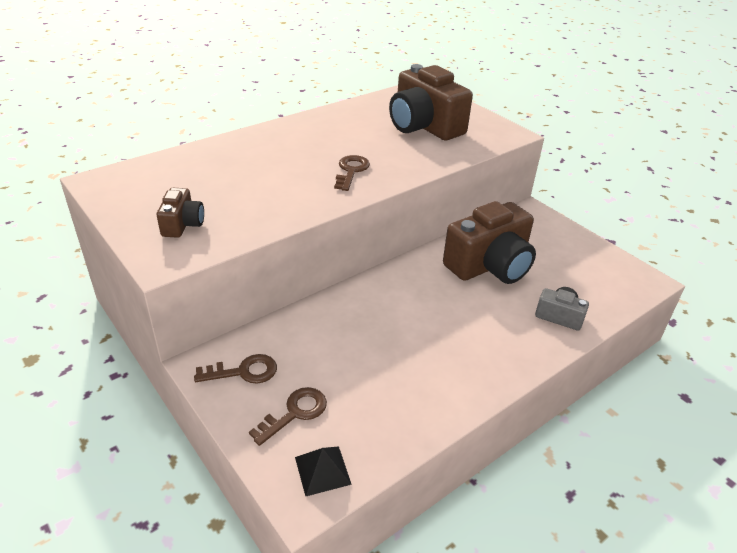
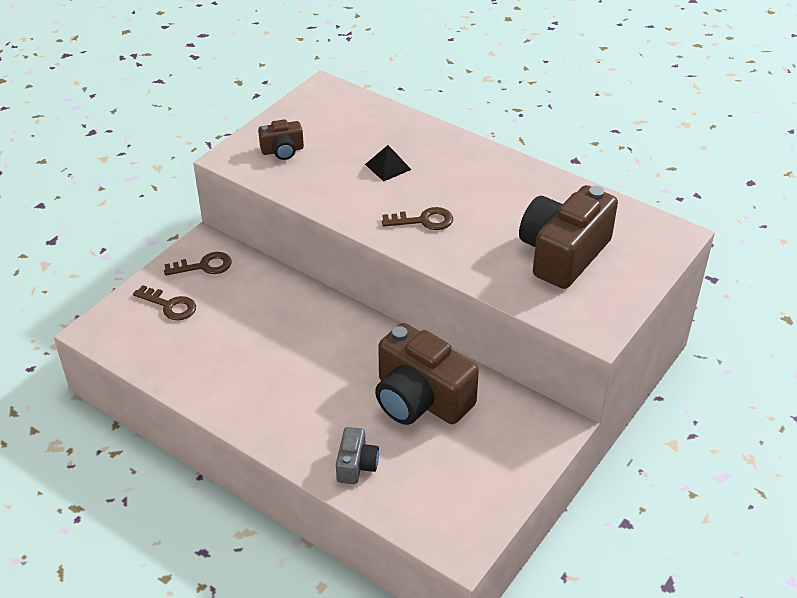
camera: 75 degrees right, 5 degrees up
(243, 372) = (204, 266): brown key -> brown key turned 75 degrees counterclockwise
(322, 470) = (120, 334): black pyramid -> black pyramid (388, 167)

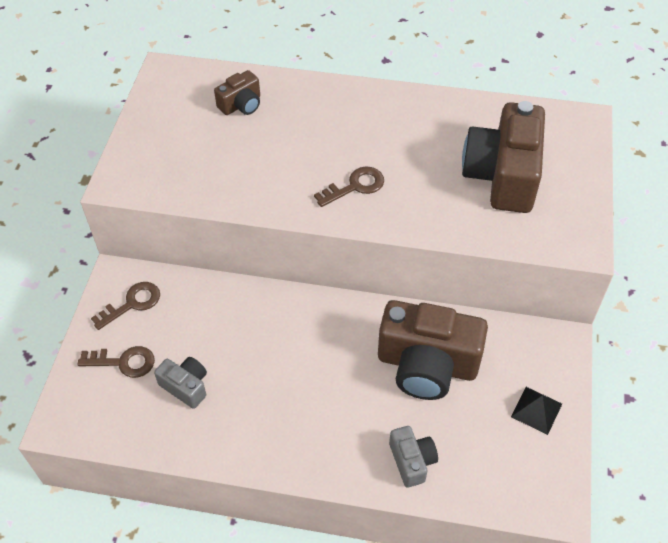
camera: 25 degrees left, 10 degrees up
(207, 340) = (186, 386): none -> grey camera
(282, 150) = (167, 156): brown camera -> brown camera (241, 105)
(388, 167) = (284, 138): black pyramid -> black pyramid (536, 410)

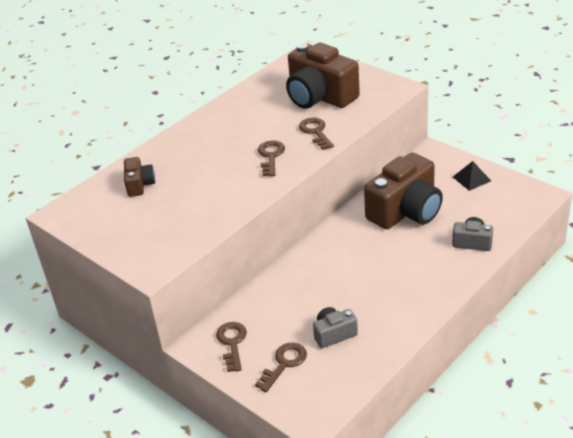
camera: 55 degrees left, 15 degrees down
(428, 205) = (316, 132): none -> brown key

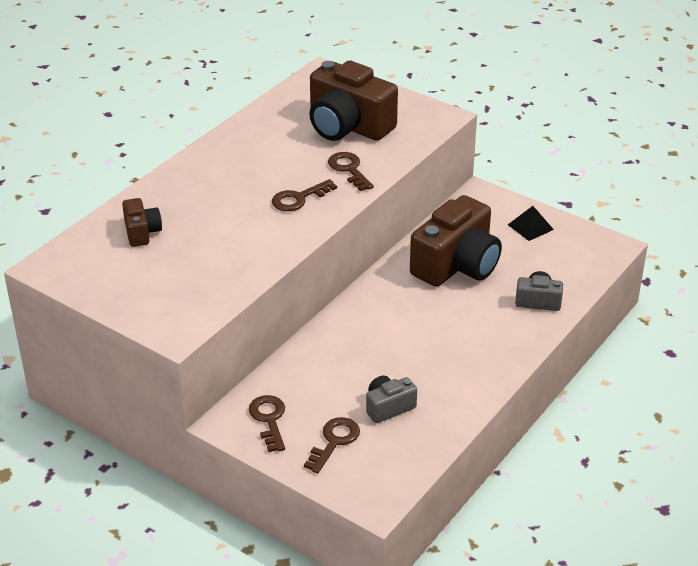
camera: 10 degrees left, 0 degrees up
(271, 156) = (299, 198): brown key -> brown key turned 120 degrees counterclockwise

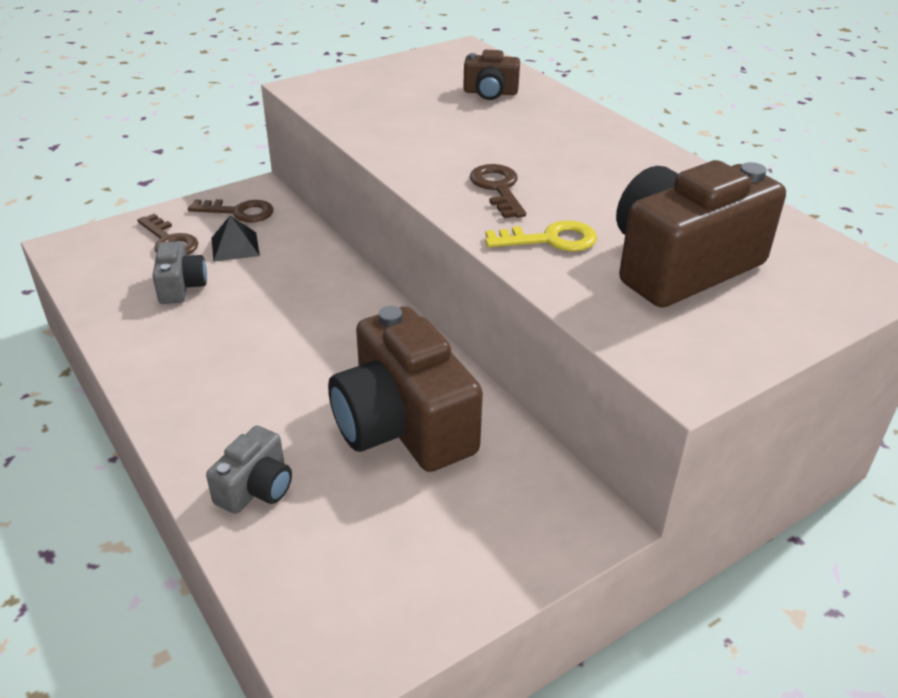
camera: 110 degrees right, 0 degrees up
(349, 169) = (550, 240): brown key -> yellow key
(530, 227) = (457, 559): black pyramid -> black pyramid (235, 246)

